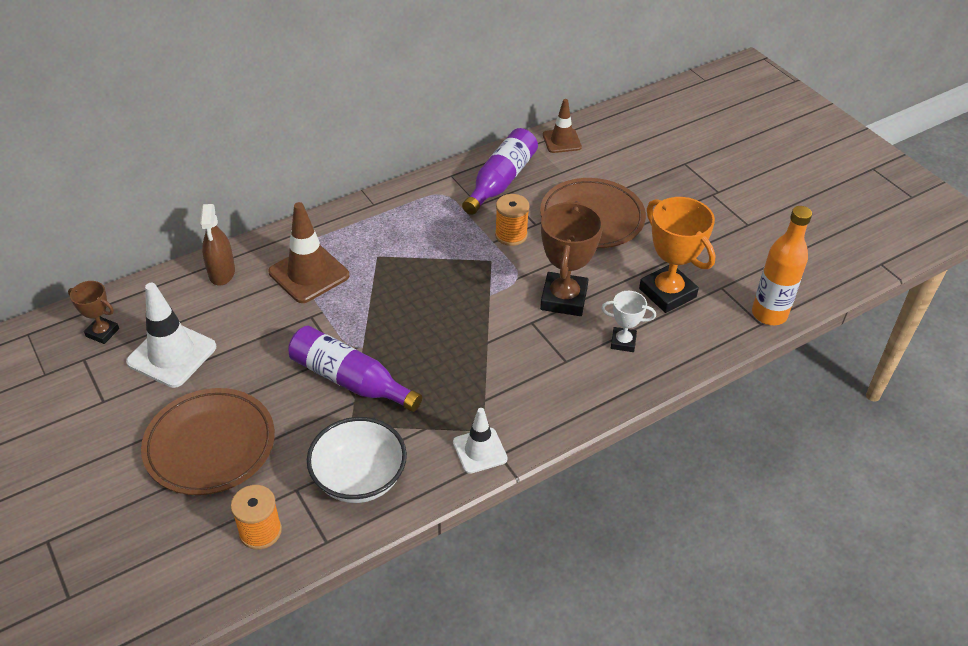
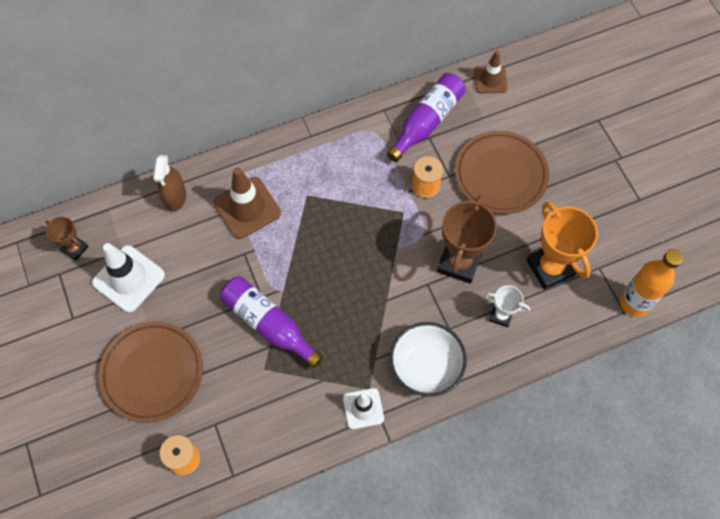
camera: 10 degrees right, 20 degrees up
(359, 478) = (265, 421): white bowl -> white bowl (426, 366)

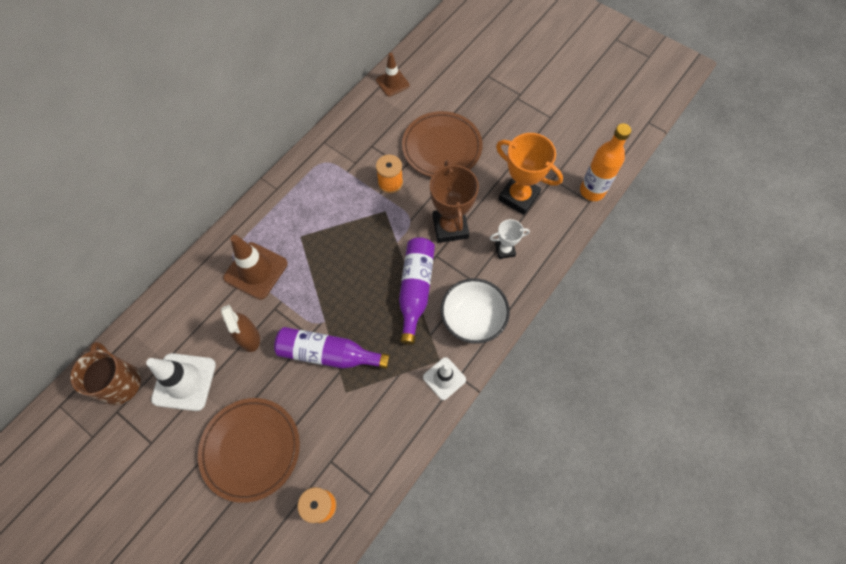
camera: 30 degrees left, 0 degrees up
(75, 248) = (119, 382): brown trophy -> brown mug
(175, 197) = (188, 293): brown spray bottle -> brown spray bottle (248, 337)
(426, 122) = (363, 135): purple bottle -> purple bottle (415, 290)

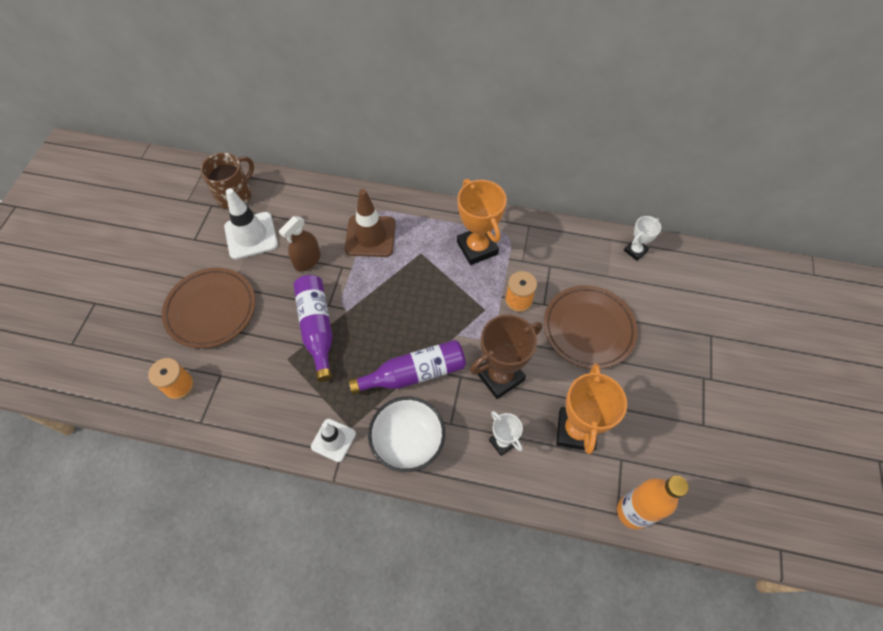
camera: 65 degrees right, 5 degrees down
(322, 190) = (477, 248): none -> orange trophy
(392, 83) = (635, 251): brown traffic cone -> white trophy

